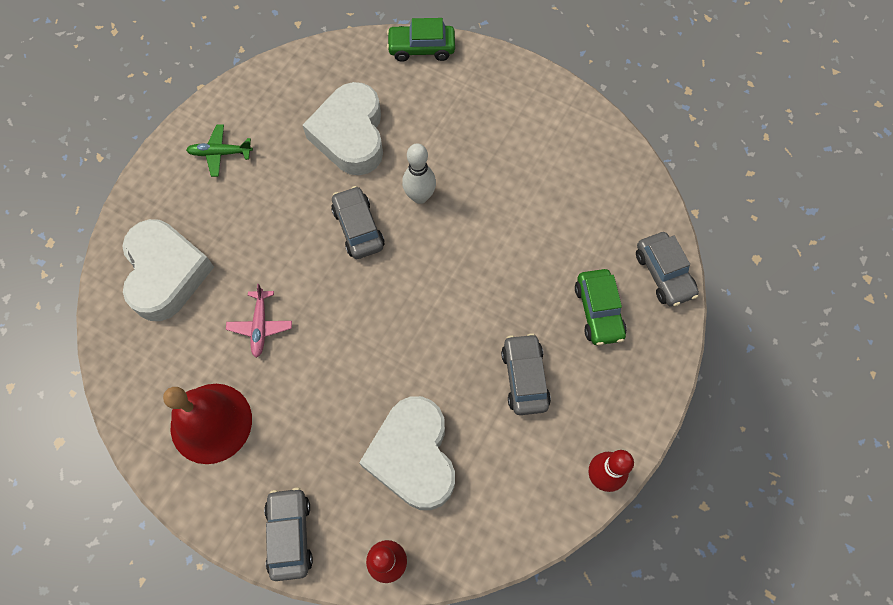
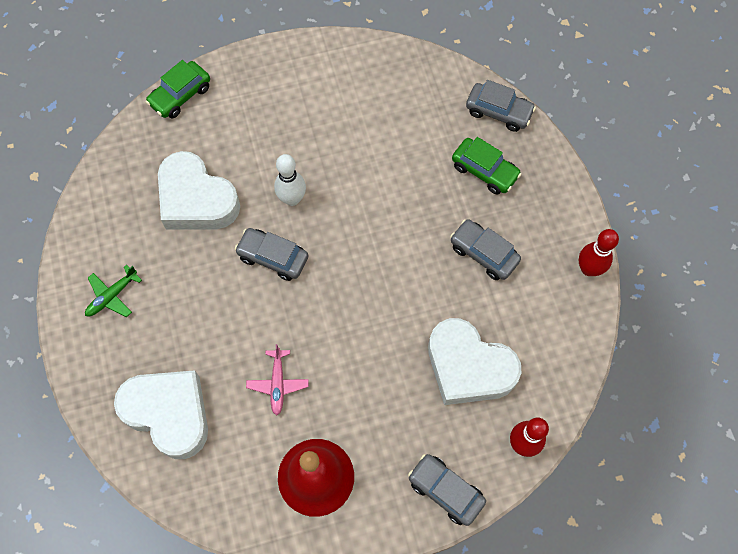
camera: 45 degrees left, 0 degrees up
(260, 326) = (278, 383): pink plane -> pink plane turned 45 degrees clockwise

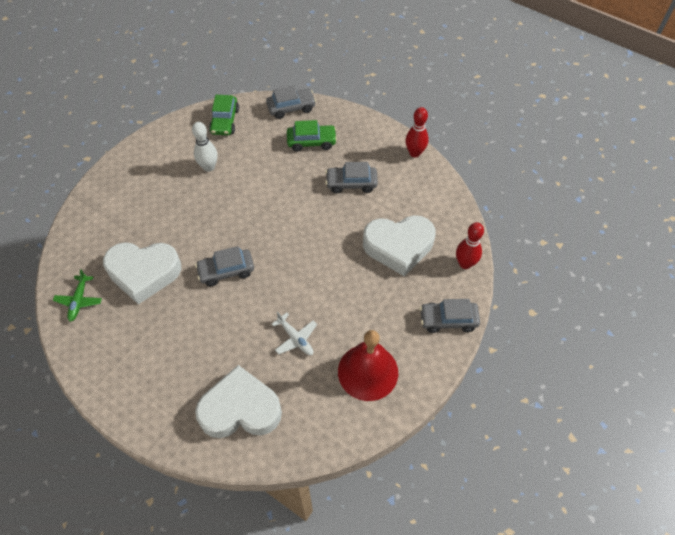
camera: 40 degrees left, 10 degrees down
(112, 296) = (135, 369): green plane -> green plane (79, 300)
(180, 95) = (77, 222): green car -> green car (225, 121)
(278, 383) = (295, 338): pink plane -> white plane
(292, 199) = (208, 231): white bowling pin -> white bowling pin (209, 167)

